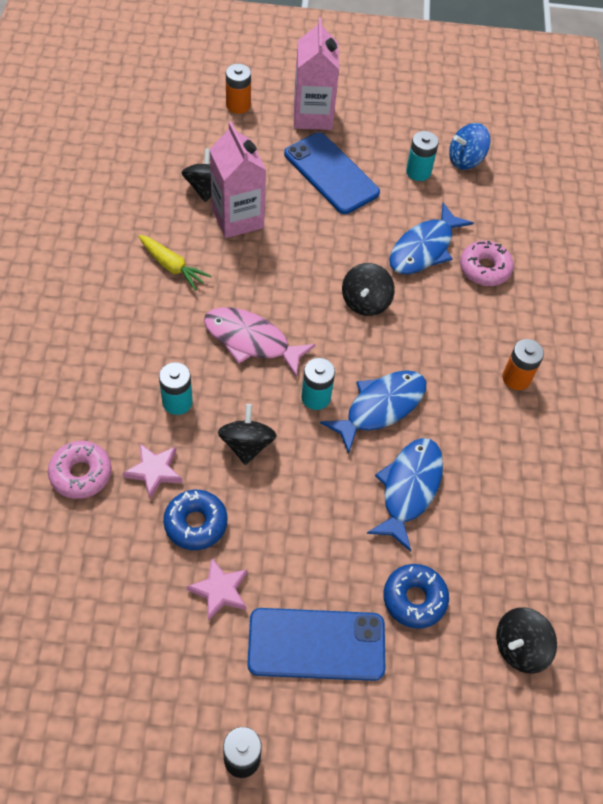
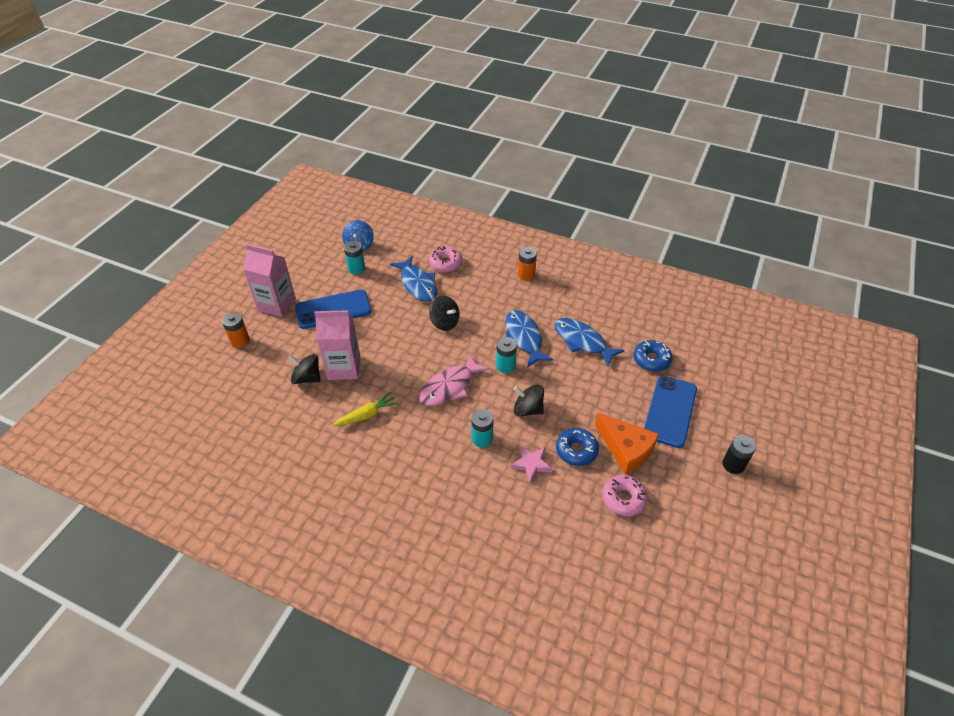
camera: 65 degrees left, 10 degrees down
(81, 474) = (519, 508): pink donut -> pink donut (623, 498)
(220, 590) = (626, 449): pink star -> orange cheese
(519, 647) = (687, 326): black spinning top -> none

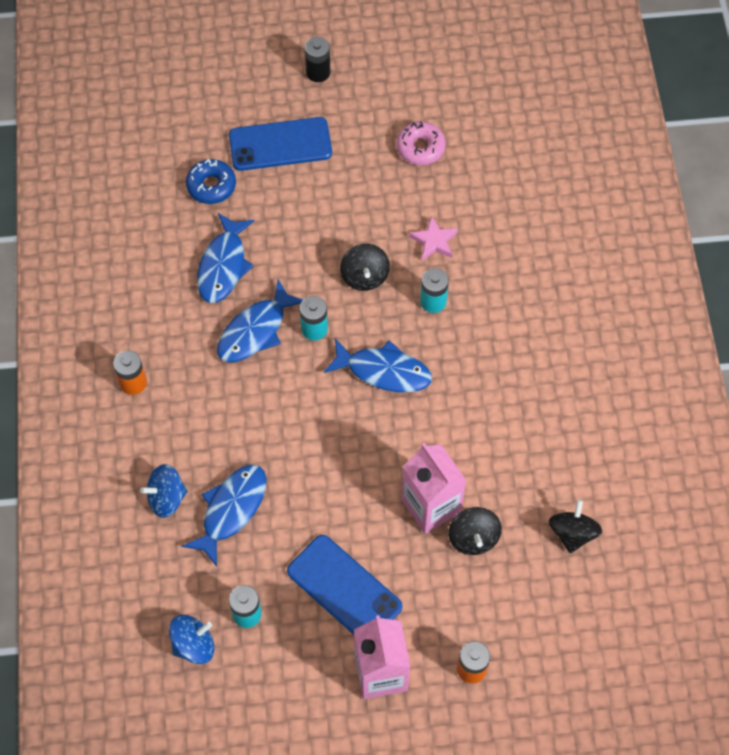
camera: 120 degrees left, 15 degrees up
(367, 415) = (479, 434): yellow carrot -> none
(444, 322) = (283, 434): black spinning top -> black spinning top (572, 533)
(445, 263) = (166, 498): pink donut -> blue spinning top
(450, 386) = (383, 371): pink fish -> blue fish
(576, 450) = (389, 208): blue donut -> none
(626, 449) = (358, 166): orange cheese -> none

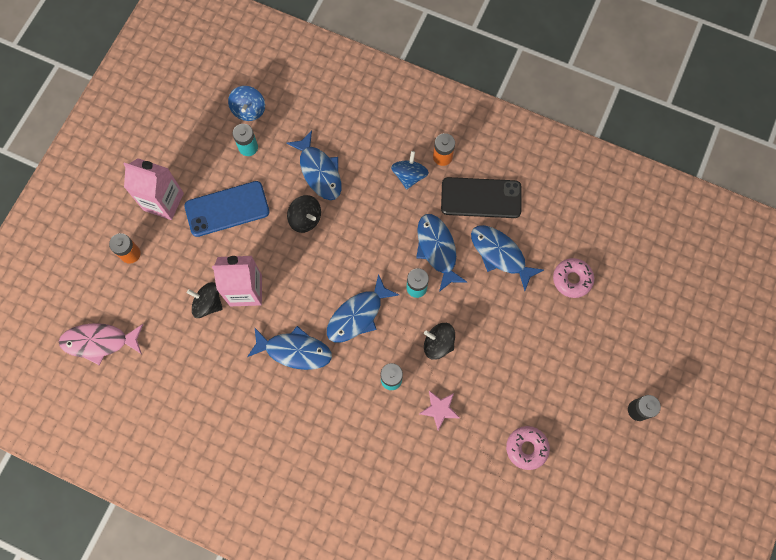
camera: 120 degrees right, 10 degrees up
(164, 317) = (481, 198): none -> black phone
(166, 498) = (350, 139): blue spinning top -> blue spinning top (409, 176)
(211, 186) = (572, 279): blue donut -> pink donut
(280, 144) = (584, 346): blue phone -> none
(466, 413) = (294, 351): none -> blue fish
(572, 533) = (170, 368): black spinning top -> black spinning top (305, 219)
(597, 633) = (99, 342): none -> pink fish

